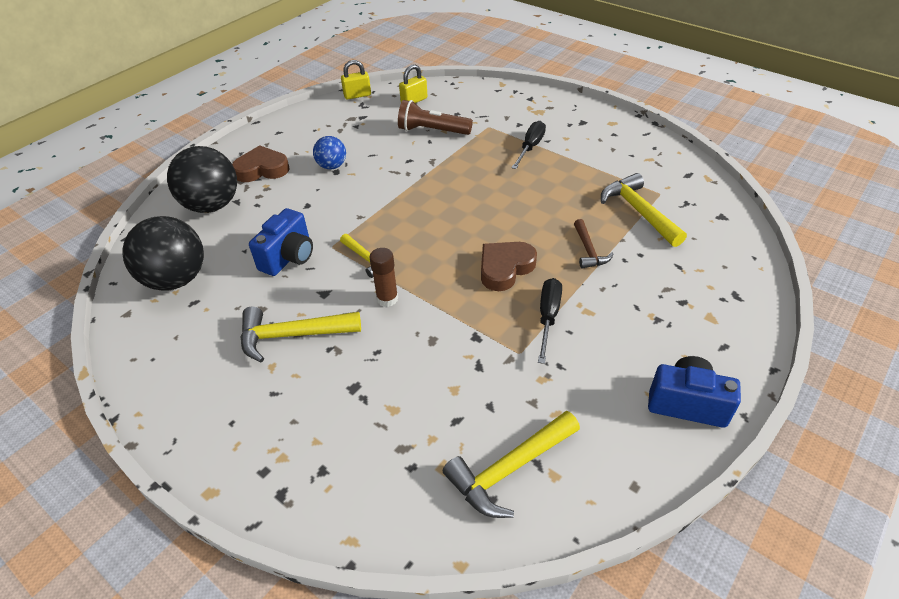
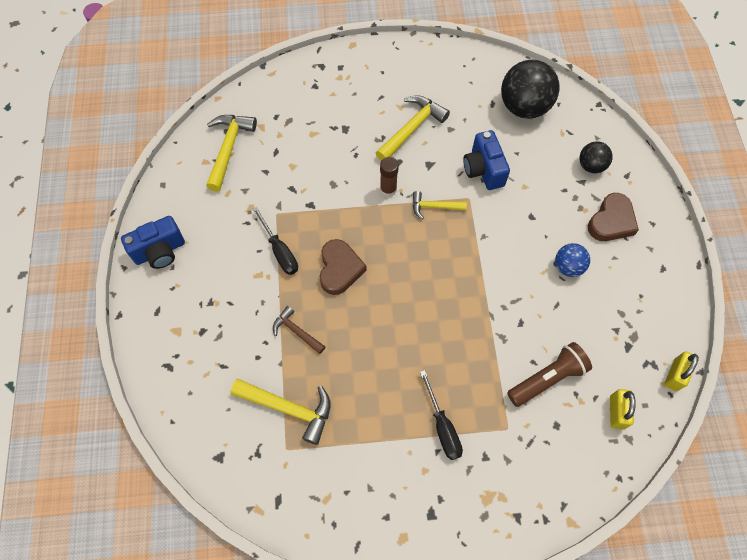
camera: 135 degrees right, 20 degrees up
(212, 205) = (591, 166): black ball -> black ball, size x0.54

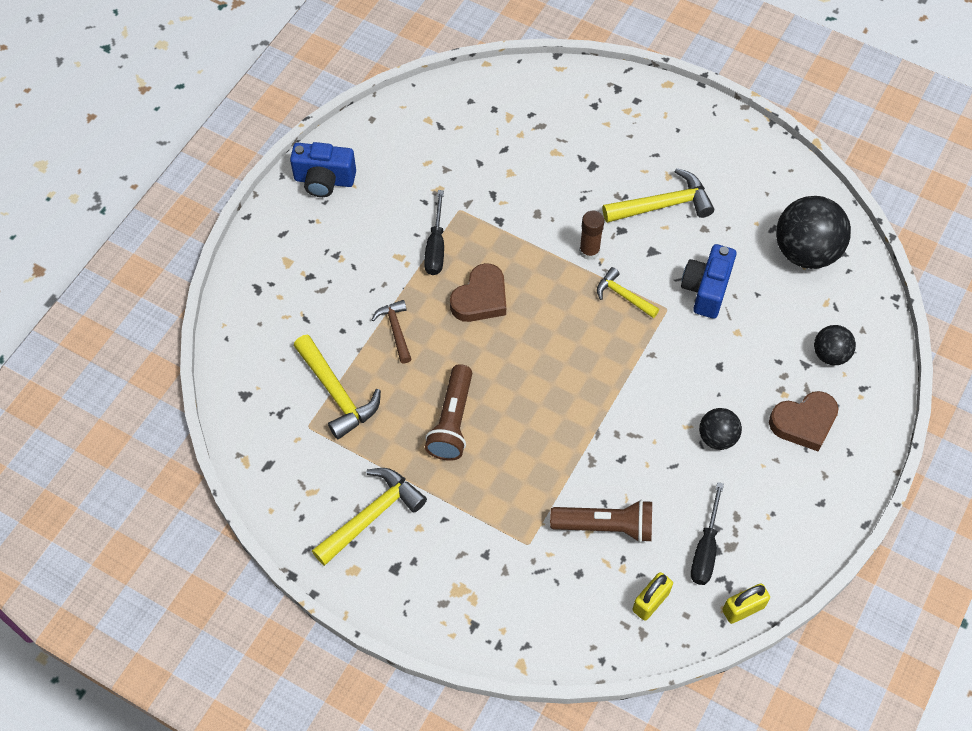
camera: 35 degrees right, 5 degrees down
(228, 148) = (460, 120): yellow hammer -> yellow hammer (372, 515)
(388, 373) = (452, 421): none -> brown flashlight
(442, 426) = (466, 501): black screwdriver -> black screwdriver (705, 549)
(568, 267) = (717, 437): blue ball -> black ball

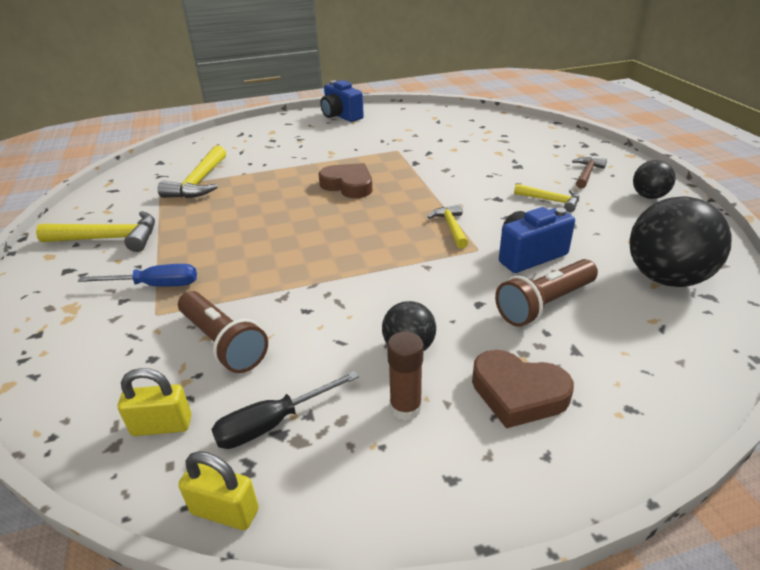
camera: 45 degrees right, 25 degrees down
(395, 330) = (276, 175): brown hammer -> brown hammer (587, 173)
(436, 247) = (358, 157): black screwdriver -> none
(452, 421) = (233, 225): brown flashlight -> brown flashlight (544, 304)
(480, 298) = (348, 185): brown heart -> brown heart turned 135 degrees counterclockwise
(488, 524) = (155, 285): none -> blue screwdriver
(589, 251) = (457, 197): brown glue stick -> brown glue stick (405, 407)
(663, 205) = (551, 201): yellow hammer -> yellow hammer, size x0.60
(830, 354) = (615, 358): black ball -> black ball (649, 196)

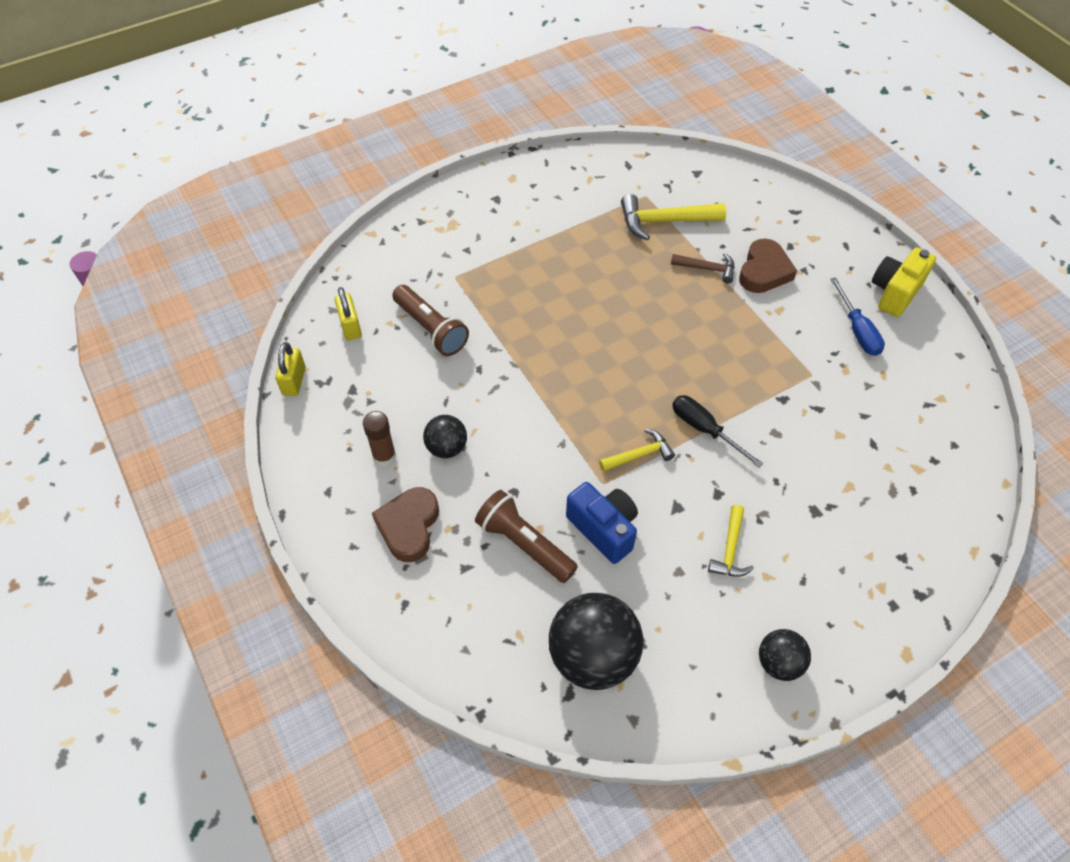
camera: 75 degrees right, 20 degrees up
(110, 238) = (546, 202): yellow hammer -> none
(155, 285) = (489, 261): blue screwdriver -> blue screwdriver (857, 330)
(223, 343) = (431, 329): brown flashlight -> brown flashlight turned 75 degrees counterclockwise
(273, 423) = (360, 383): black screwdriver -> black screwdriver (704, 430)
(341, 116) = (895, 292): blue camera -> yellow camera
(348, 185) = (701, 346): brown heart -> brown heart (764, 271)
(587, 173) = (822, 592): brown hammer -> brown hammer (707, 269)

